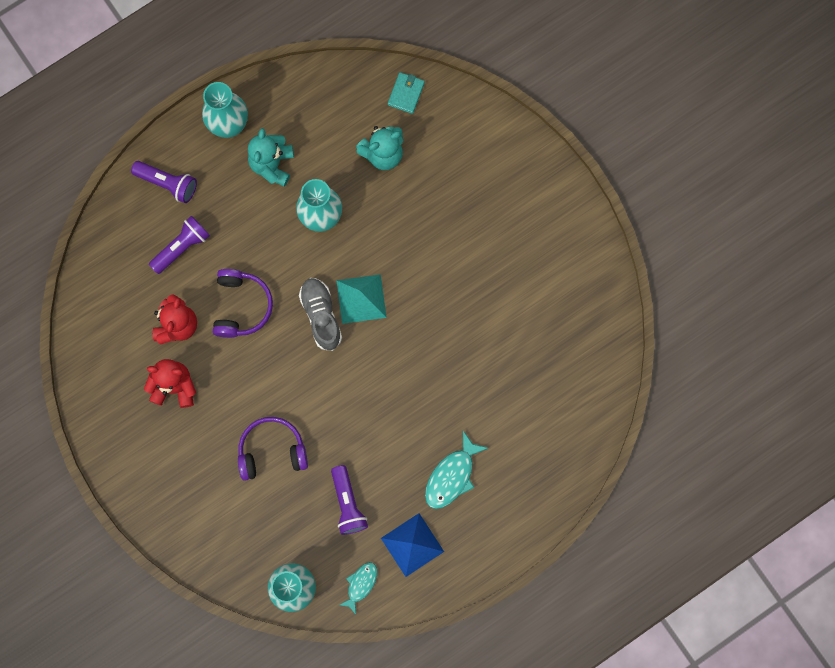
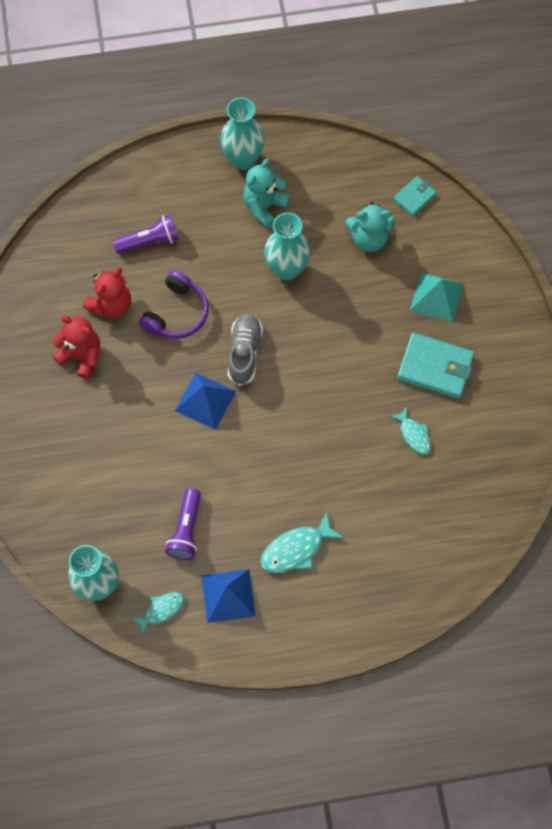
camera: 25 degrees right, 10 degrees down
(167, 183) = (164, 184): purple flashlight -> none
(272, 450) = (140, 451): purple headphones -> none
(307, 377) = (205, 401): none -> blue pyramid
(361, 298) = (288, 353): turquoise pyramid -> turquoise pyramid (436, 297)
(498, 252) = (435, 367): none -> turquoise wallet
(507, 324) = (413, 434): none -> turquoise fish

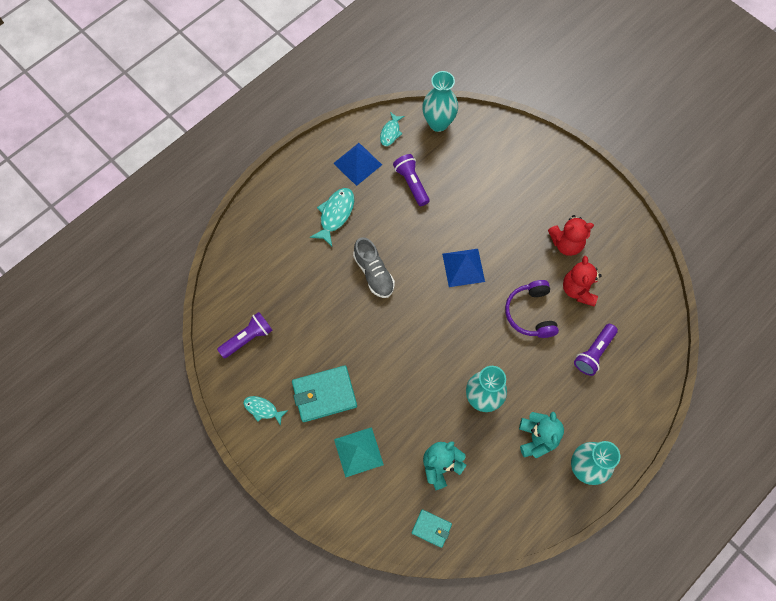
camera: 145 degrees right, 0 degrees up
(244, 352) = (463, 317): grey shoe -> grey shoe (374, 273)
(413, 434) = (308, 336): turquoise fish -> turquoise fish (263, 409)
(414, 197) = (431, 528): turquoise wallet -> turquoise wallet turned 75 degrees counterclockwise
(478, 472) = (248, 338): none -> purple flashlight

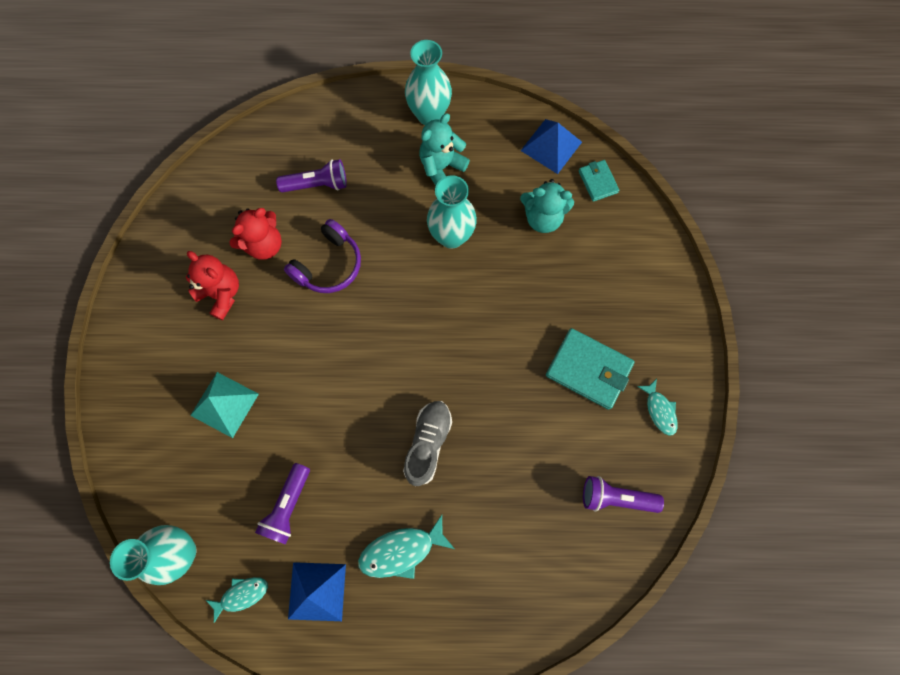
camera: 135 degrees left, 5 degrees up
(358, 452) = (603, 292): turquoise pyramid -> turquoise pyramid (224, 404)
(463, 267) = (338, 364): blue pyramid -> blue pyramid (551, 146)

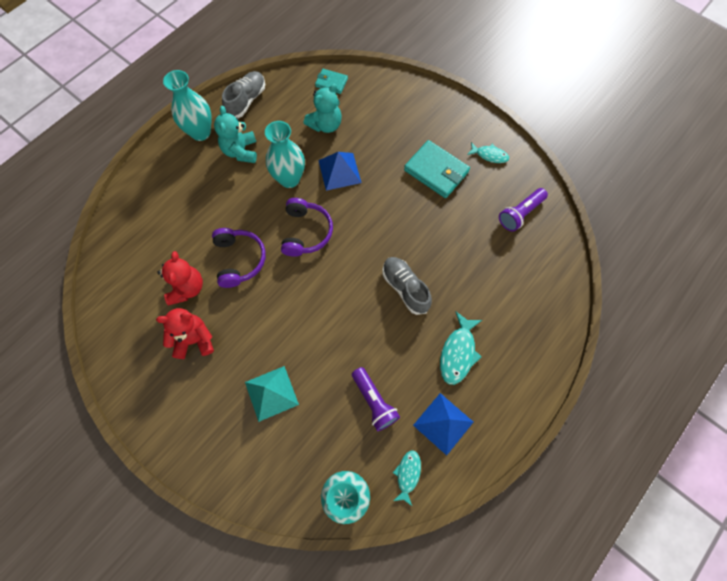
camera: 50 degrees left, 5 degrees down
(317, 184) = (179, 227): purple flashlight -> none
(408, 300) = (306, 232): none -> purple headphones
(502, 123) = (246, 100): none -> grey shoe
(551, 146) = (287, 88): blue pyramid -> blue pyramid (339, 171)
(588, 369) = (436, 171): turquoise wallet -> turquoise wallet turned 60 degrees clockwise

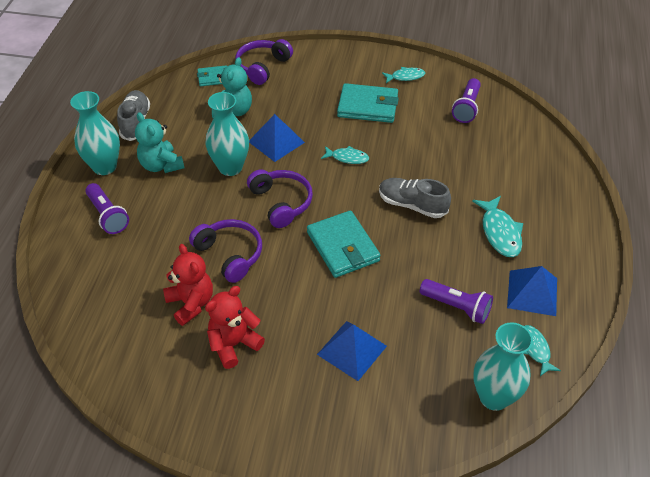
camera: 30 degrees left, 20 degrees down
(177, 179) = (108, 215): none -> purple flashlight
(271, 393) = (352, 350): turquoise pyramid -> blue pyramid
(325, 298) = (343, 247): none -> turquoise wallet
(377, 89) = (262, 67): none -> purple headphones
(385, 215) = (347, 158): none -> turquoise fish

